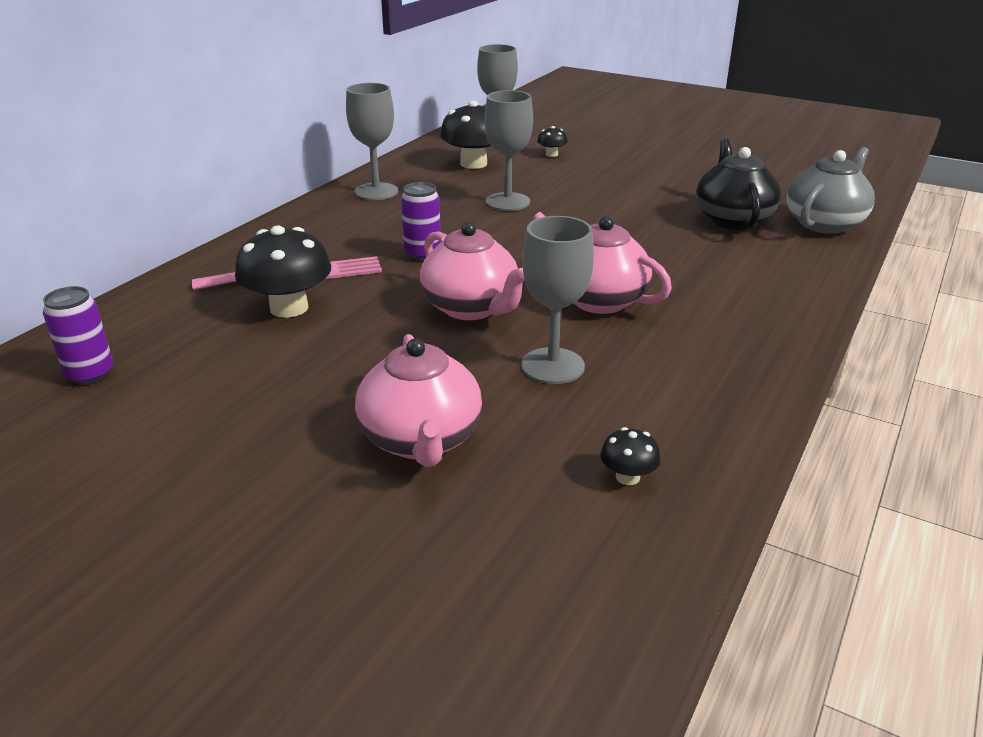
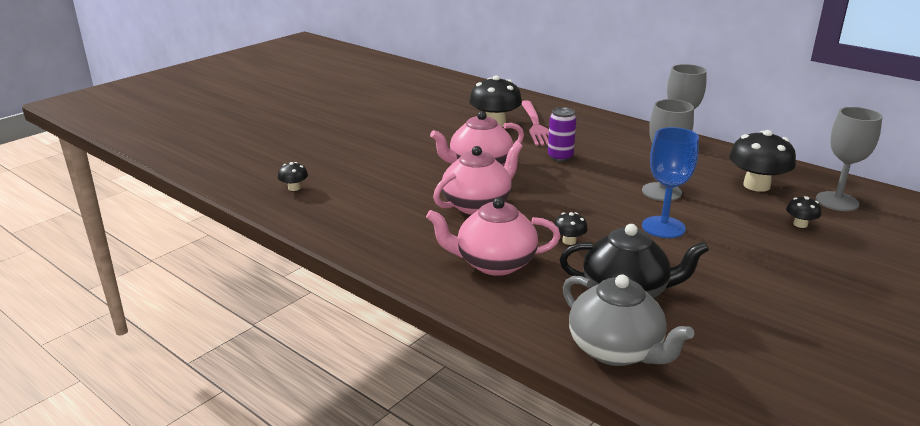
camera: 100 degrees right, 5 degrees down
(90, 374) = (444, 91): purple can -> none
(421, 440) = (354, 148): pink teapot -> pink teapot (494, 263)
(552, 366) = (401, 182): grey goblet -> none
(592, 203) = (663, 227): none -> blue goblet
(653, 244) = (569, 241): none -> black mushroom

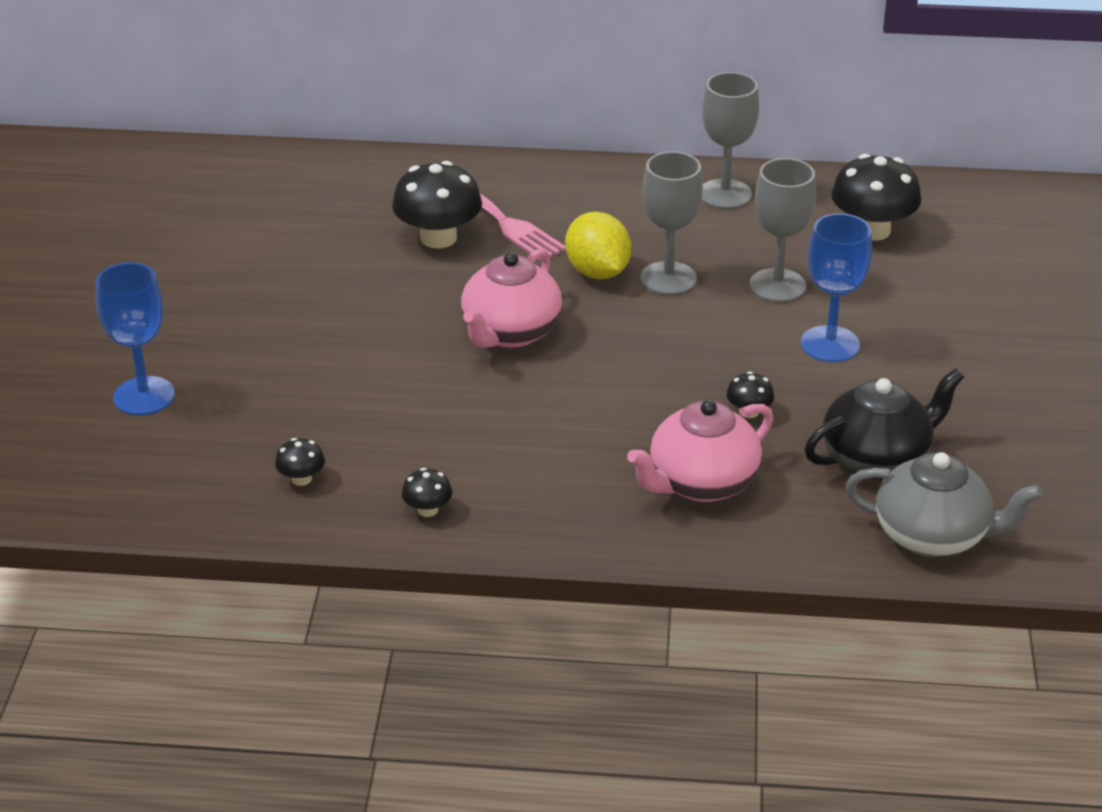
camera: 35 degrees left, 10 degrees up
(279, 138) = (144, 396): none -> blue goblet
(477, 205) = (583, 401): pink teapot -> none
(560, 157) = (597, 272): purple can -> yellow lemon
(800, 224) = (964, 277): black mushroom -> black mushroom (427, 510)
(837, 201) = (974, 223): grey goblet -> grey goblet (668, 279)

